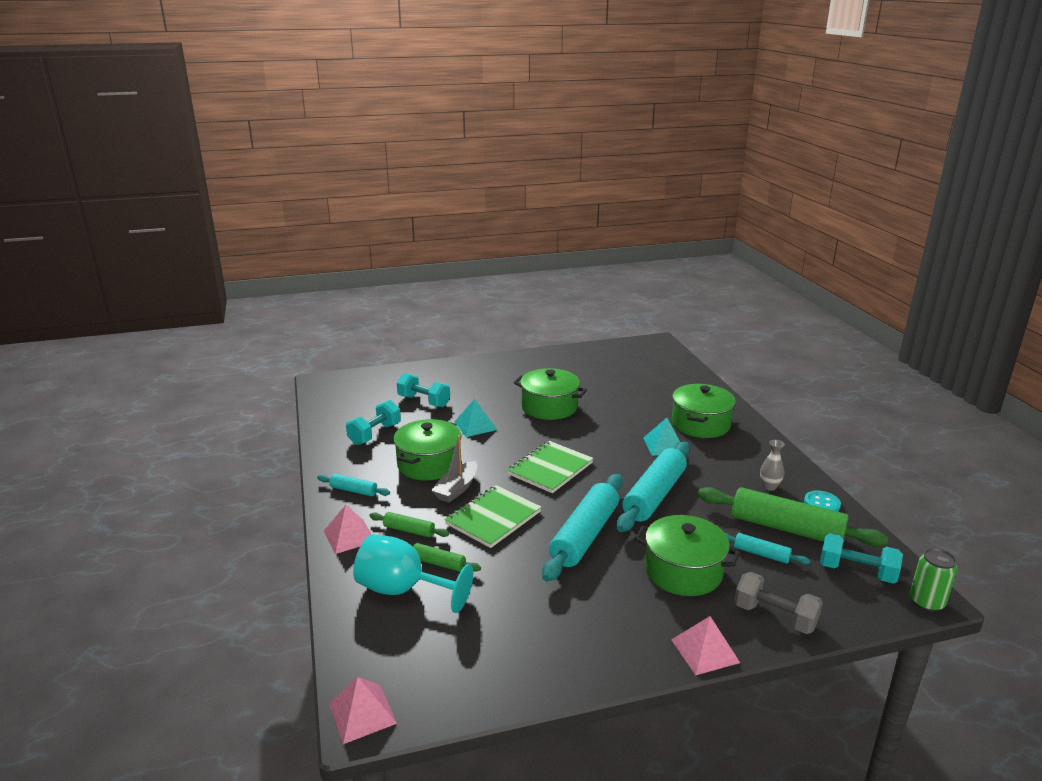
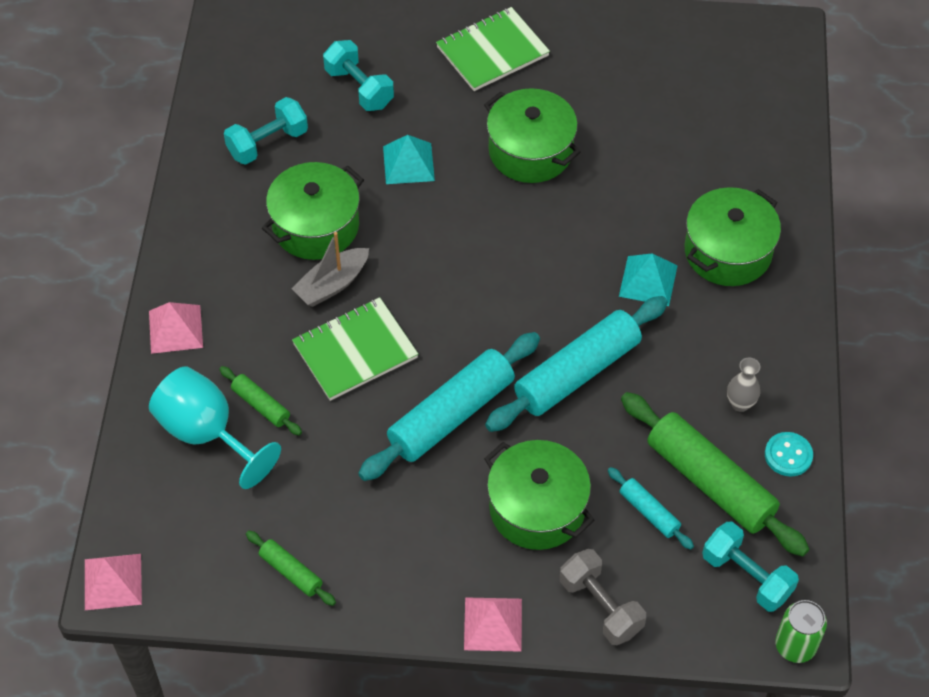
camera: 20 degrees right, 30 degrees up
(353, 490) = (205, 249): turquoise rolling pin -> none
(409, 530) = (247, 341): green rolling pin -> green rolling pin (291, 572)
(550, 469) = (468, 282): green notebook -> green notebook (492, 51)

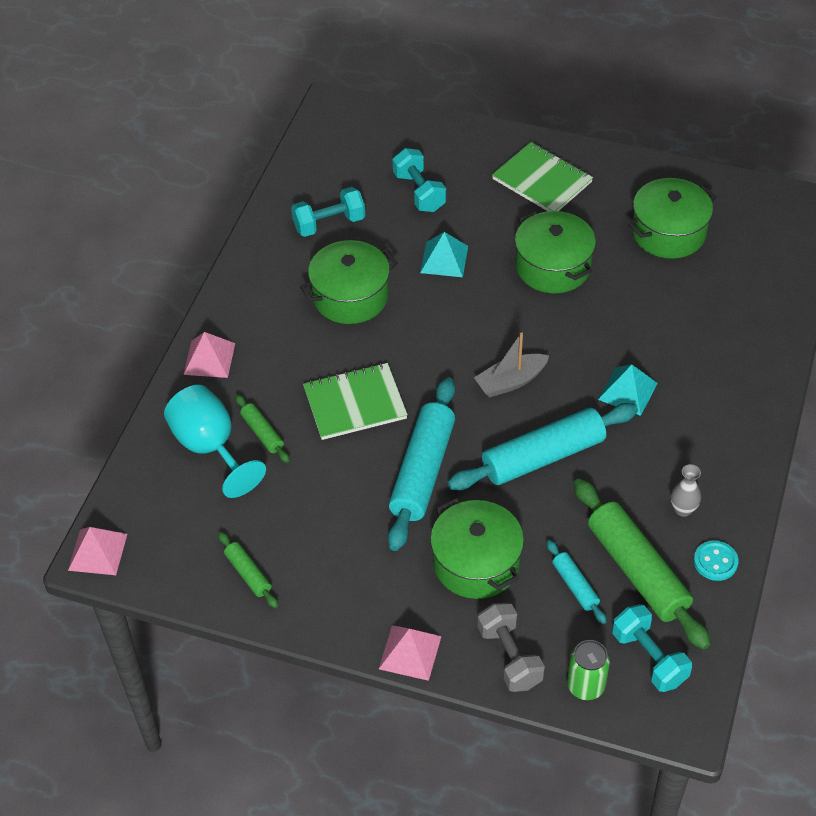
camera: 15 degrees right, 5 degrees down
(332, 284) = (351, 346): grey boat -> grey boat (510, 382)
(451, 415) = (423, 471): turquoise rolling pin -> turquoise rolling pin turned 45 degrees counterclockwise
(492, 51) = (542, 180): green notebook -> green notebook turned 60 degrees clockwise
(727, 252) = (706, 379): green pot -> green pot (668, 233)
(795, 646) = (678, 727): green can -> green can (586, 685)

